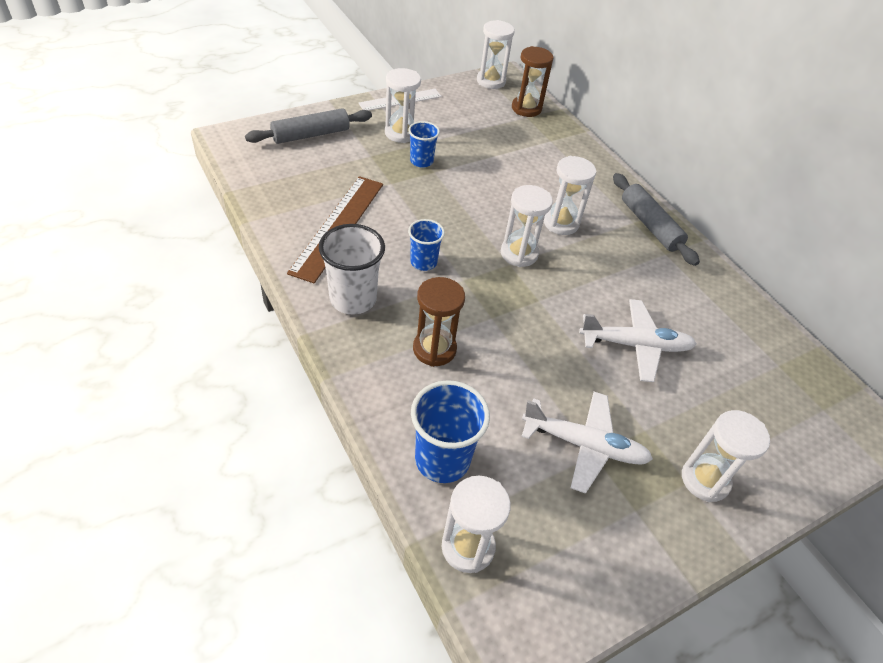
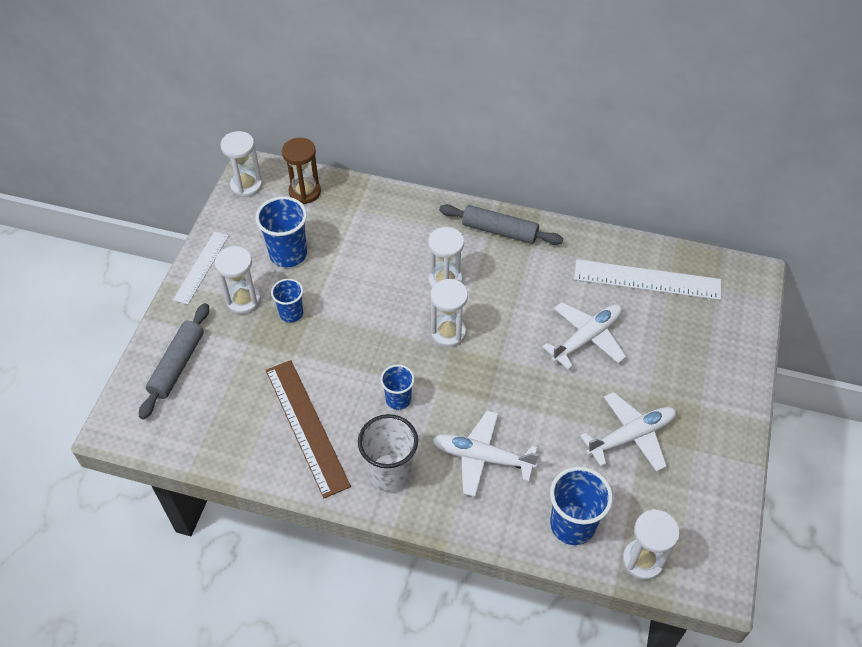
camera: 40 degrees left, 5 degrees up
(434, 349) = (483, 457): brown hourglass -> white plane
(466, 131) = (288, 254): none -> blue cup
(705, 480) = (707, 395): white hourglass -> none
(750, 350) = (647, 280): none -> white ruler

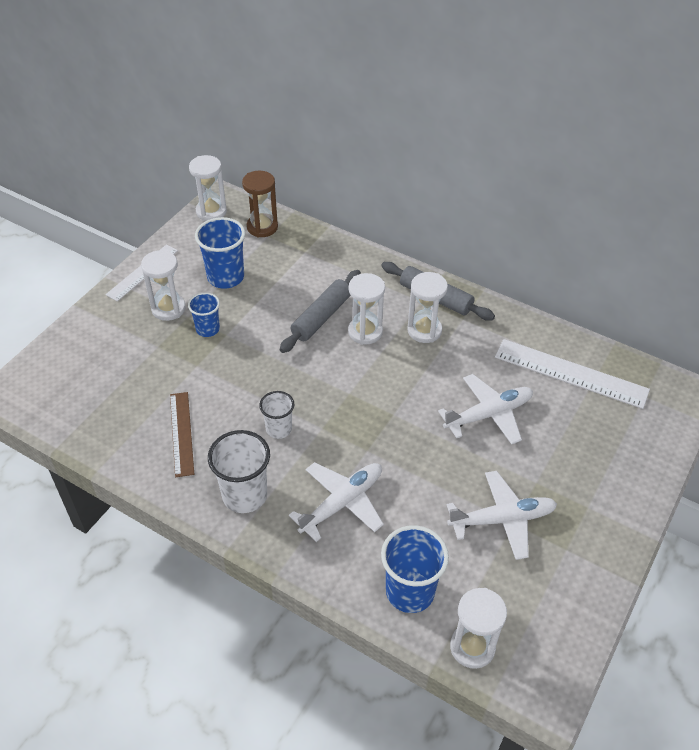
camera: 15 degrees right, 5 degrees down
(177, 365) = (86, 352): grey rolling pin -> grey rolling pin (321, 317)
(306, 426) = (181, 433): brown ruler -> brown ruler, size x0.64
(398, 399) = (279, 429): blue cup -> white cup
(448, 333) = (350, 379): white hourglass -> white hourglass (424, 330)
(483, 457) = (341, 503): white plane -> white plane turned 105 degrees clockwise

